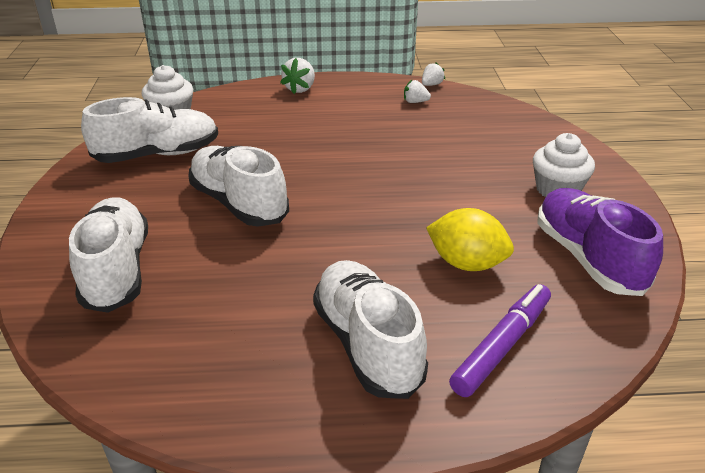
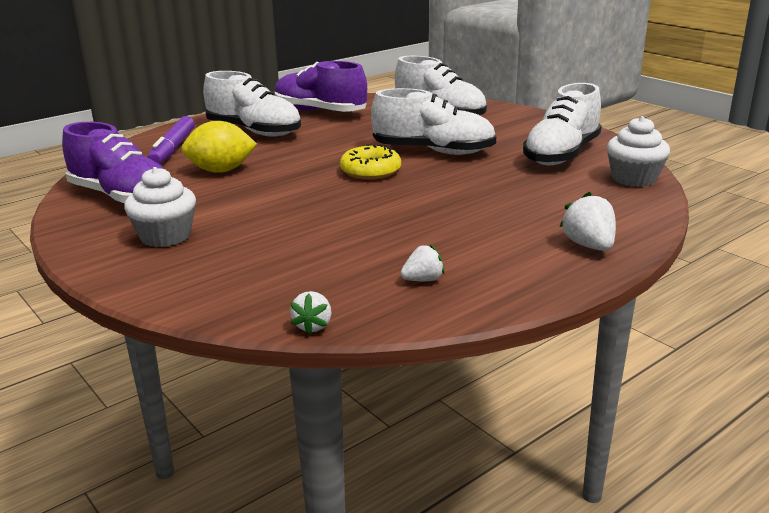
camera: 145 degrees right, 10 degrees down
(228, 363) = (320, 112): none -> purple shoe
(329, 200) = (370, 171): none -> yellow donut
(431, 85) = (439, 318): white strawberry -> white strawberry (313, 326)

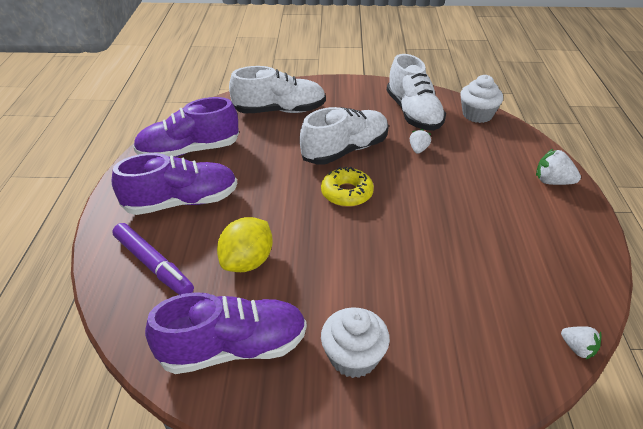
camera: 50 degrees left, 15 degrees up
(254, 131) = (182, 202): white shoe -> purple shoe
(423, 280) = (547, 266): white strawberry -> white strawberry (418, 149)

